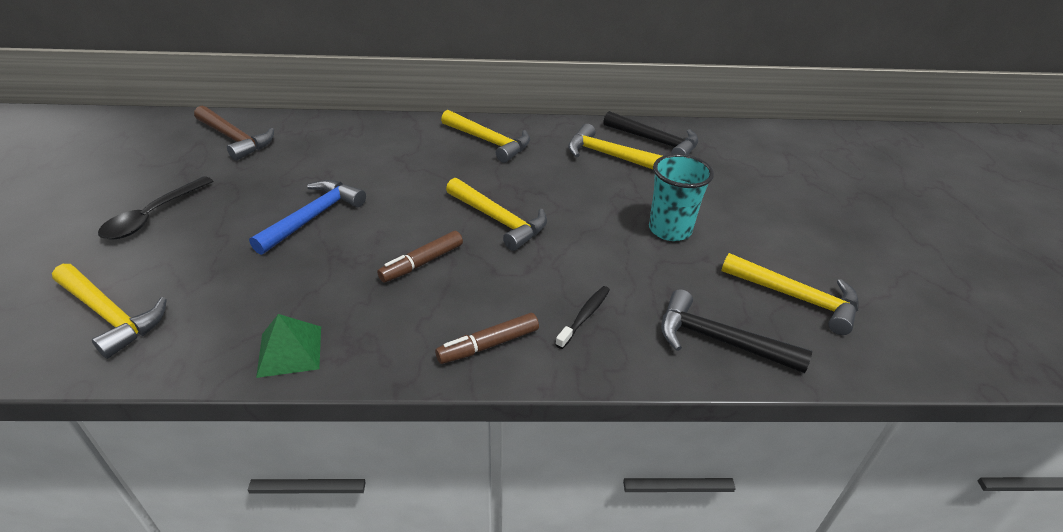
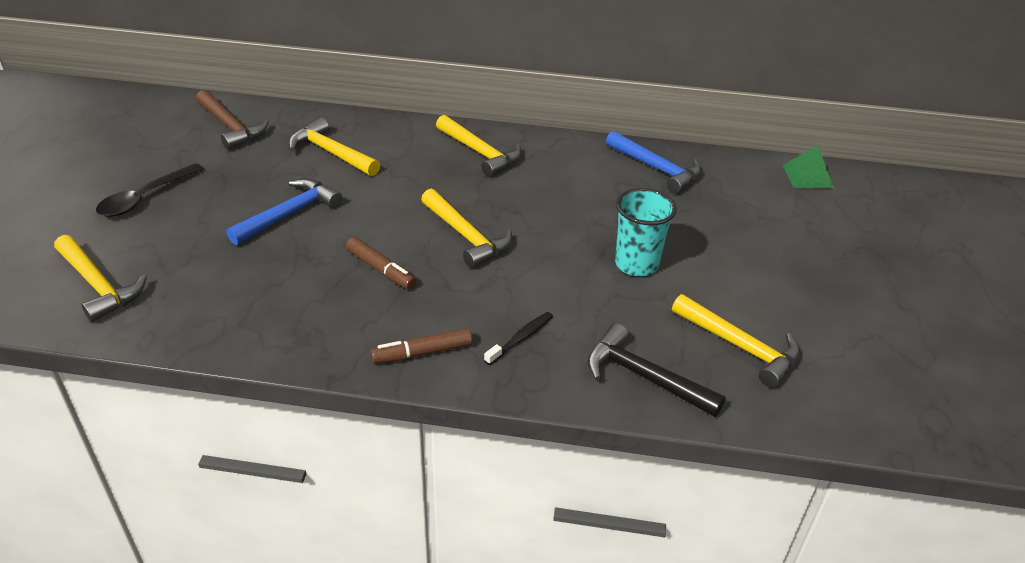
camera: 10 degrees right, 0 degrees up
(289, 351) = (245, 335): green pyramid -> green pyramid (807, 176)
(422, 263) = (381, 270): brown marker -> brown marker turned 105 degrees counterclockwise
(609, 156) = (601, 180): yellow hammer -> yellow hammer (331, 153)
(655, 142) = (657, 169): black hammer -> blue hammer

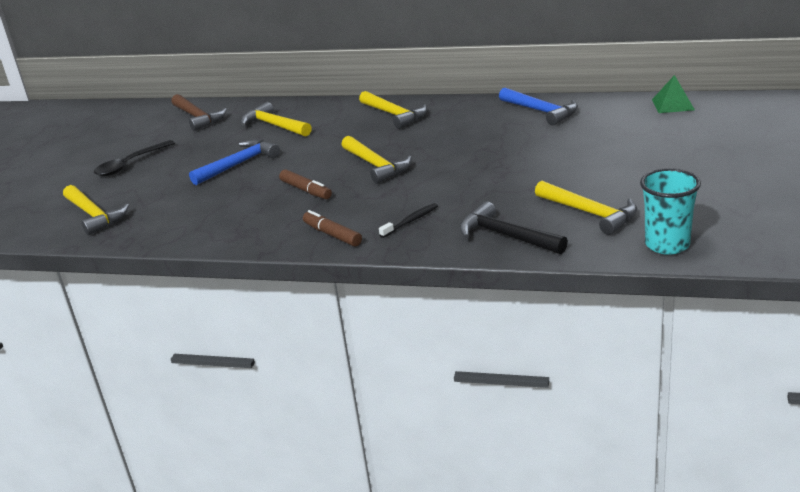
camera: 10 degrees right, 10 degrees down
(422, 353) = (332, 235): brown marker -> brown marker turned 60 degrees clockwise
(636, 264) = (512, 171): turquoise cup -> turquoise cup (667, 245)

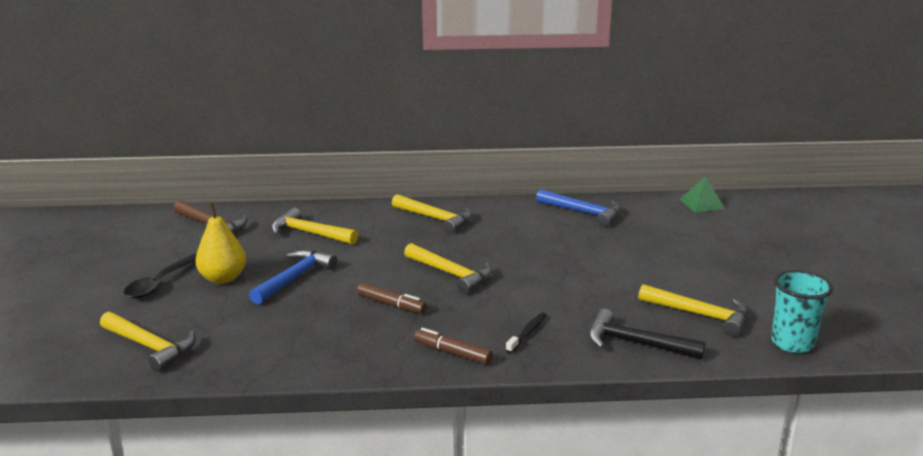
camera: 20 degrees left, 5 degrees down
(181, 162) = (223, 278): none -> yellow pear

